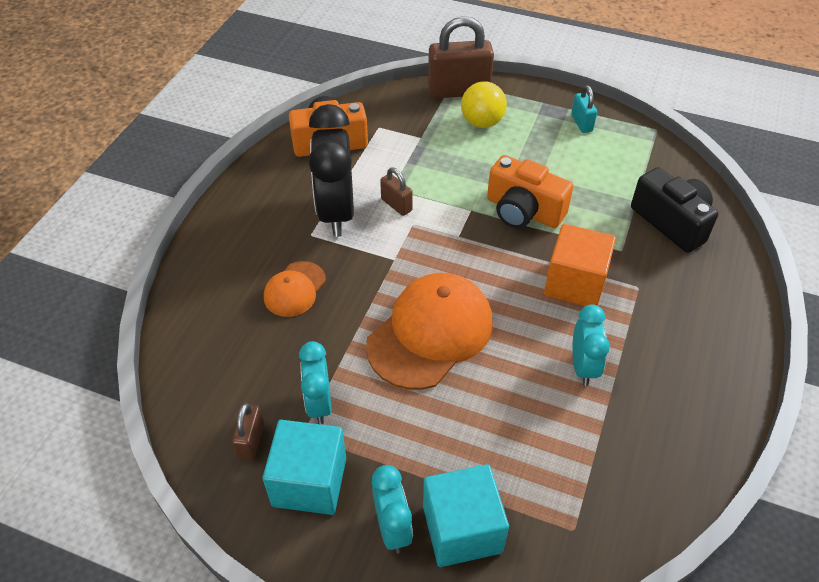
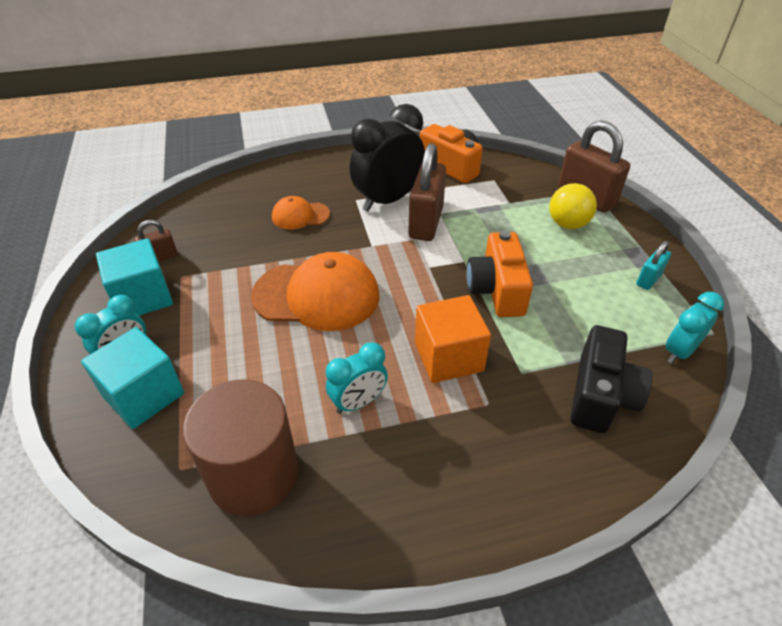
camera: 55 degrees right, 5 degrees down
(319, 404) = (210, 272): turquoise clock -> turquoise clock (679, 351)
(396, 205) = (426, 223): brown padlock -> brown padlock, size x1.99
(613, 474) = (253, 474): none -> brown cylinder

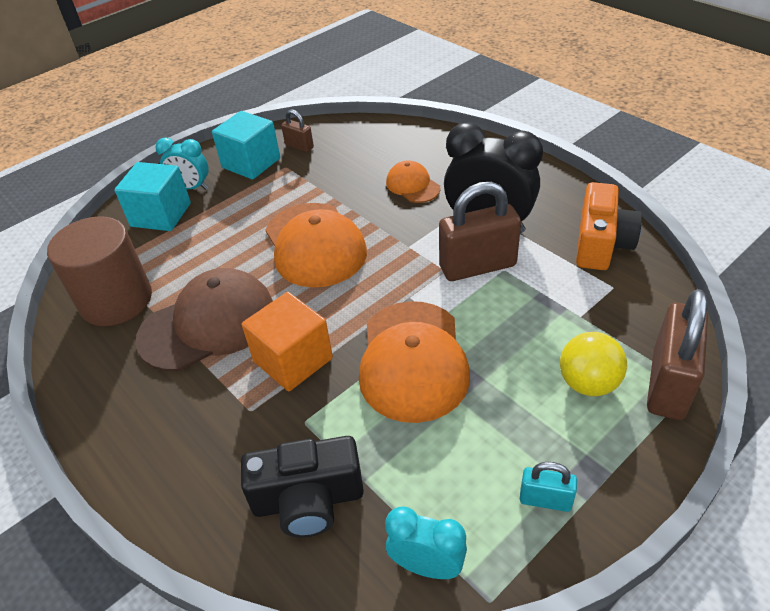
camera: 65 degrees right, 0 degrees up
(358, 402) = (208, 324): turquoise clock -> brown cap
(496, 290) = (413, 360): orange camera -> orange cap

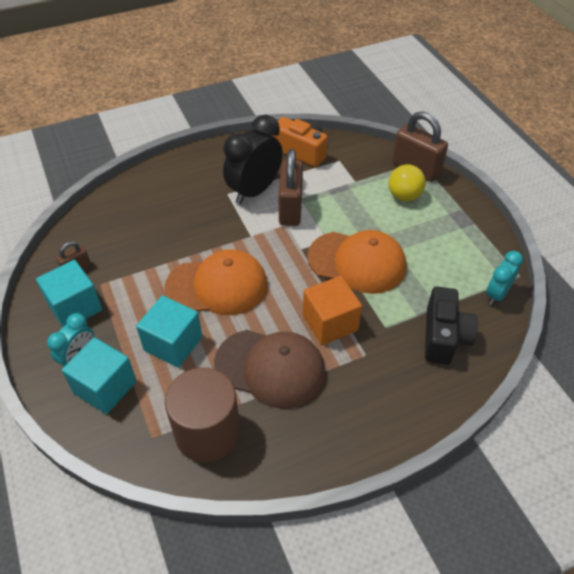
camera: 75 degrees left, 5 degrees up
(208, 324) = (270, 368): brown cap -> brown cap turned 120 degrees clockwise
(224, 239) = (173, 343): none -> turquoise cube
(412, 185) = (184, 215): orange cap -> none
(545, 500) = (470, 238): turquoise padlock -> none

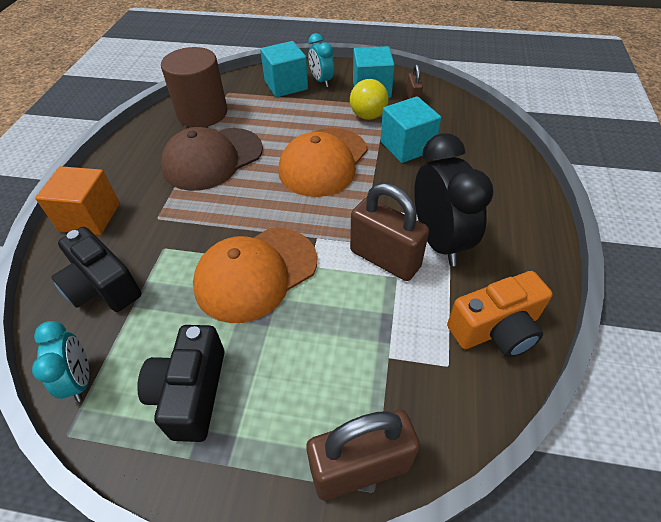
camera: 125 degrees right, 0 degrees up
(173, 343) = (289, 121): turquoise cube -> turquoise cube (407, 146)
(330, 323) = (211, 213): orange cube -> orange cube (90, 217)
(404, 196) = (314, 400): yellow ball -> yellow ball (368, 116)
(450, 243) = (191, 393): none -> black camera

